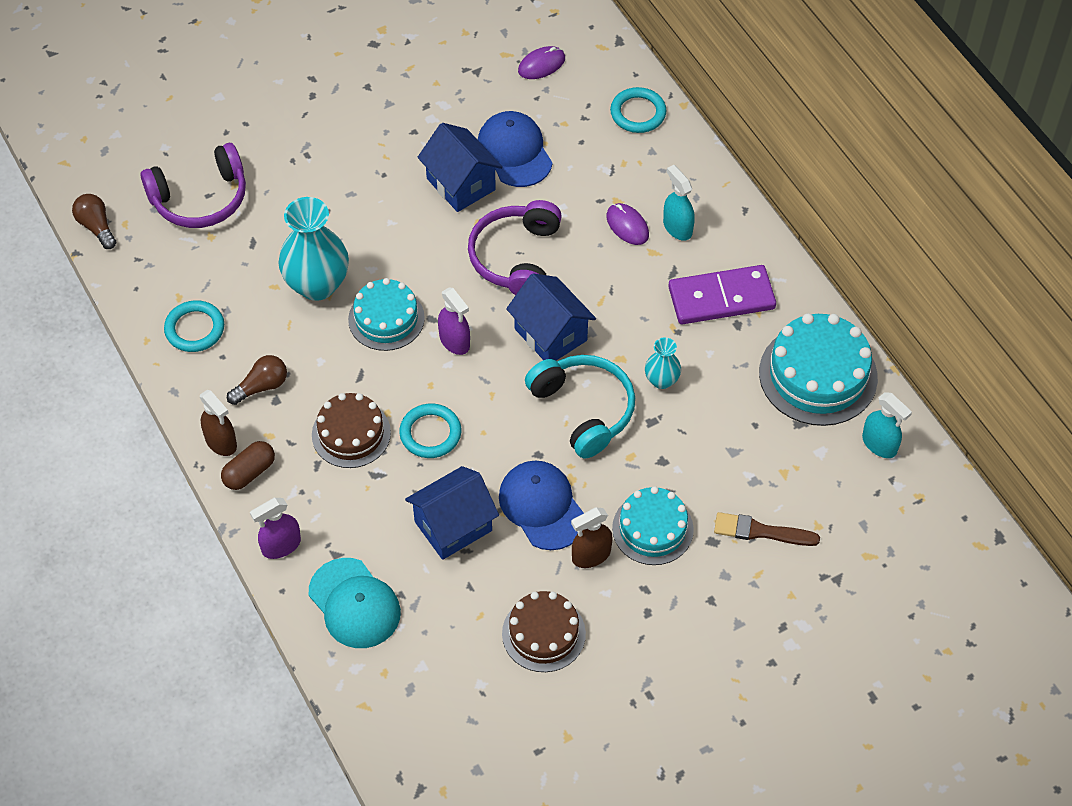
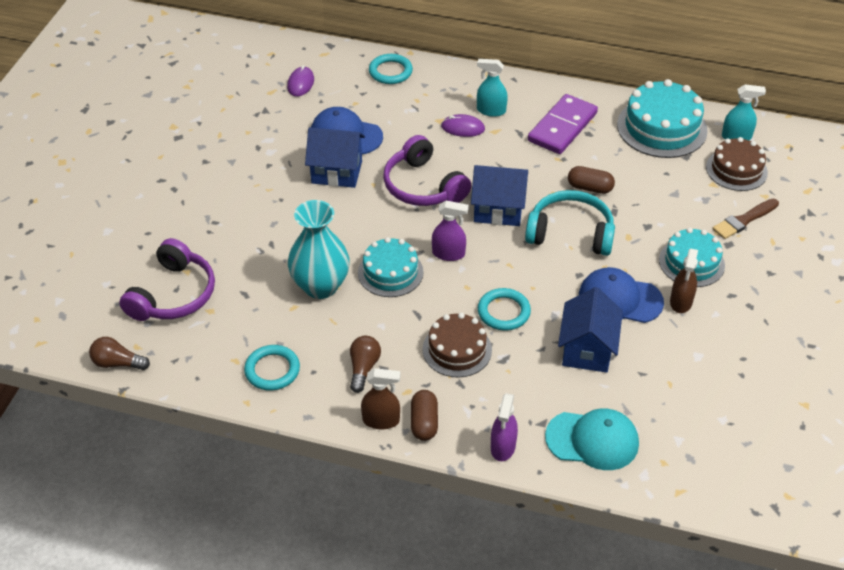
camera: 45 degrees left, 10 degrees down
(543, 633) = (716, 363): brown cake -> brown cake (736, 170)
(661, 380) = (590, 188): turquoise vase -> brown capsule

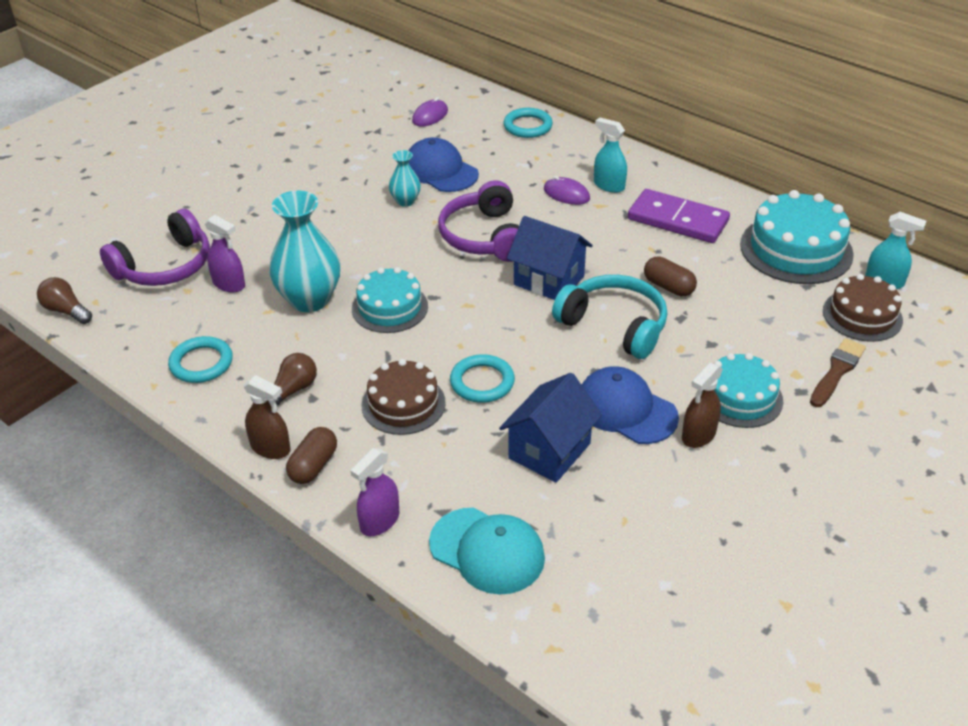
camera: 25 degrees right, 5 degrees down
(336, 172) = (405, 201): blue house -> turquoise vase
(448, 254) = (464, 307): purple spray bottle -> purple spray bottle (229, 284)
(562, 127) = (678, 220): purple domino -> purple domino turned 60 degrees clockwise
(744, 220) = (837, 371): brown brush -> brown brush turned 135 degrees clockwise

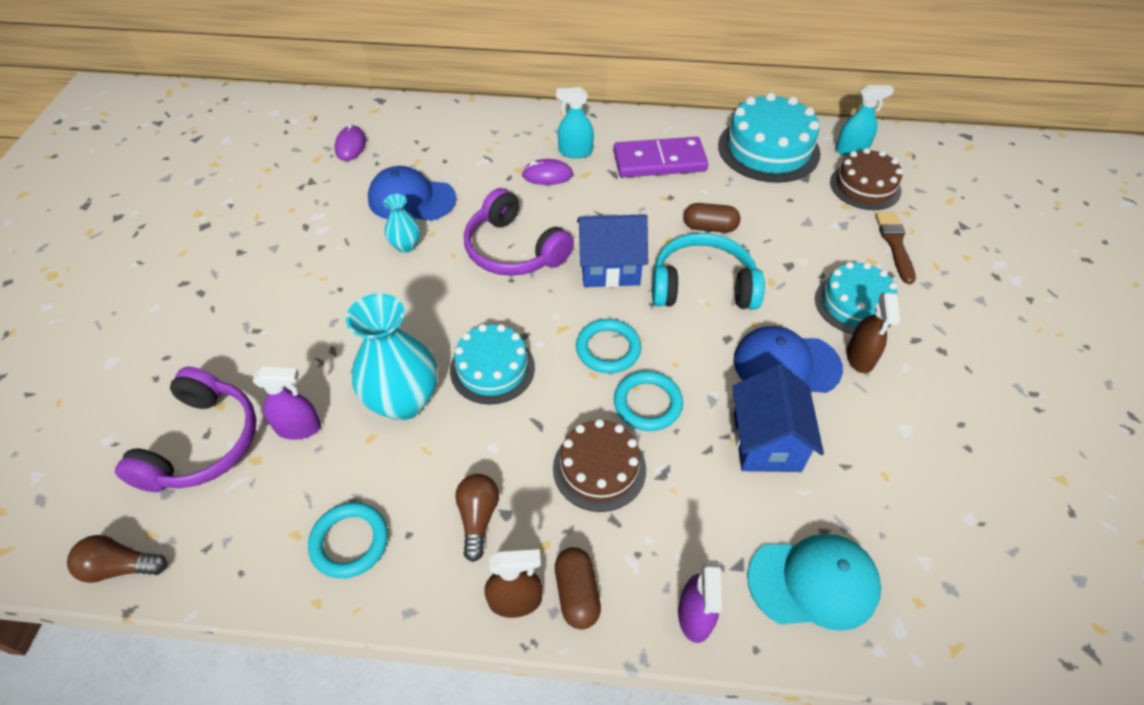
camera: 35 degrees left, 10 degrees up
(527, 126) = (453, 121): turquoise ring -> turquoise ring (608, 349)

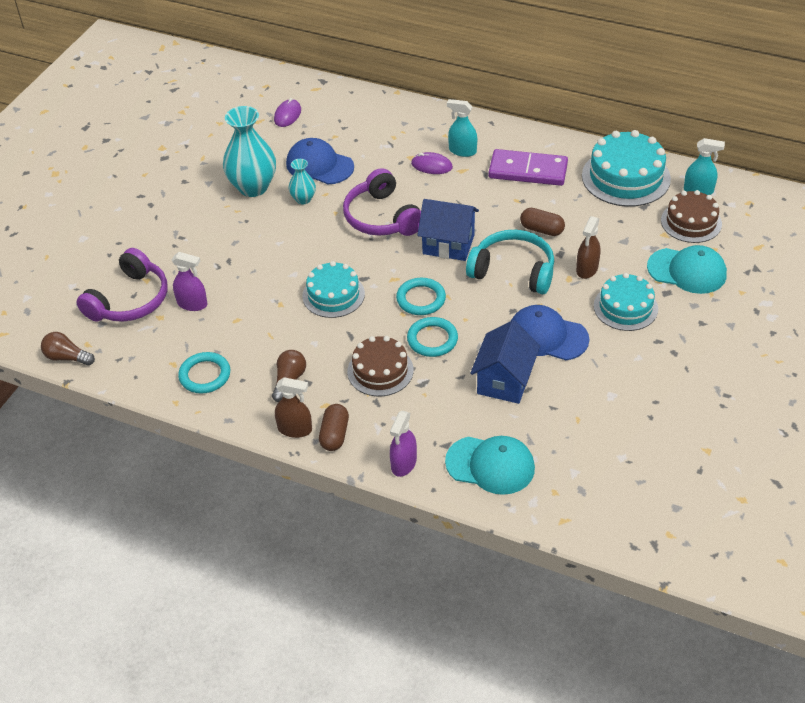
camera: 20 degrees right, 5 degrees down
(404, 401) = (266, 302): turquoise vase -> turquoise vase (253, 187)
(860, 357) = (606, 343): brown spray bottle -> brown spray bottle (587, 269)
(895, 244) = (687, 271): brown brush -> turquoise cap

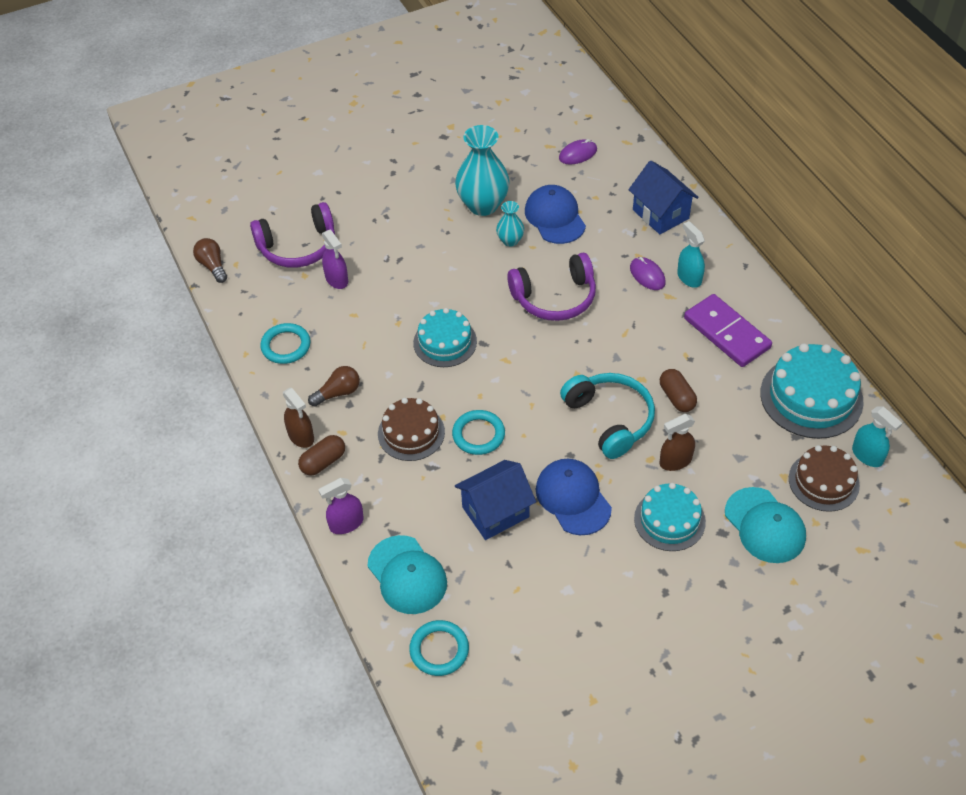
camera: 40 degrees right, 5 degrees up
(382, 217) = (555, 297): purple headphones -> purple headphones turned 120 degrees counterclockwise
(421, 299) = (507, 392): turquoise ring -> turquoise ring (439, 650)
(448, 244) = (582, 358): blue house -> blue house (660, 214)

